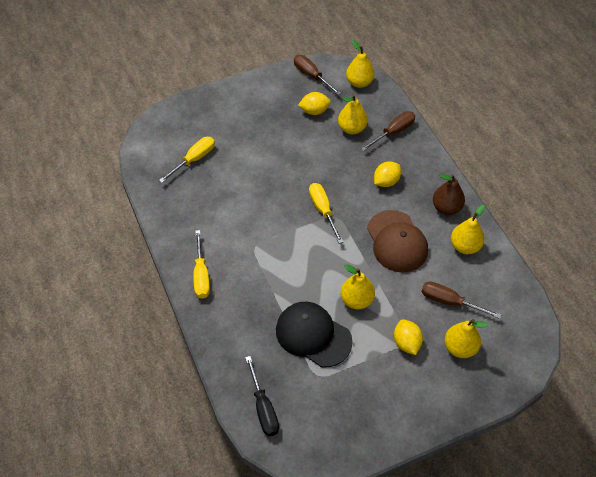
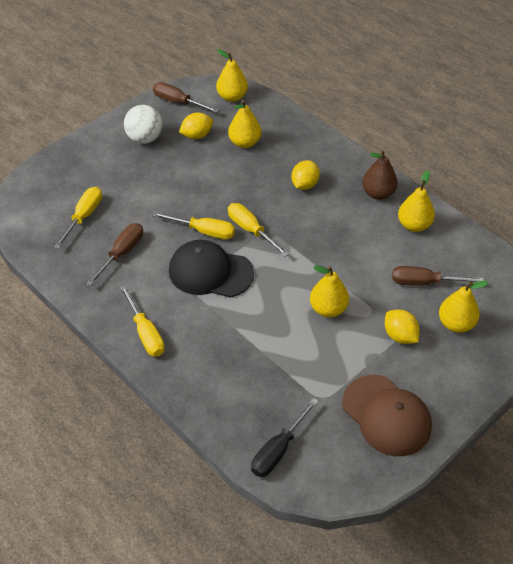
camera: 20 degrees left, 5 degrees down
(263, 408) = (278, 450): black screwdriver -> black screwdriver turned 75 degrees clockwise
(270, 102) = (145, 138): none -> white ball
(284, 200) = (204, 231): none -> yellow screwdriver
(313, 335) = (298, 358): black cap -> black cap (210, 272)
(393, 132) = (290, 135): brown screwdriver -> brown screwdriver (122, 253)
(397, 241) = (343, 239): brown cap -> brown cap (386, 415)

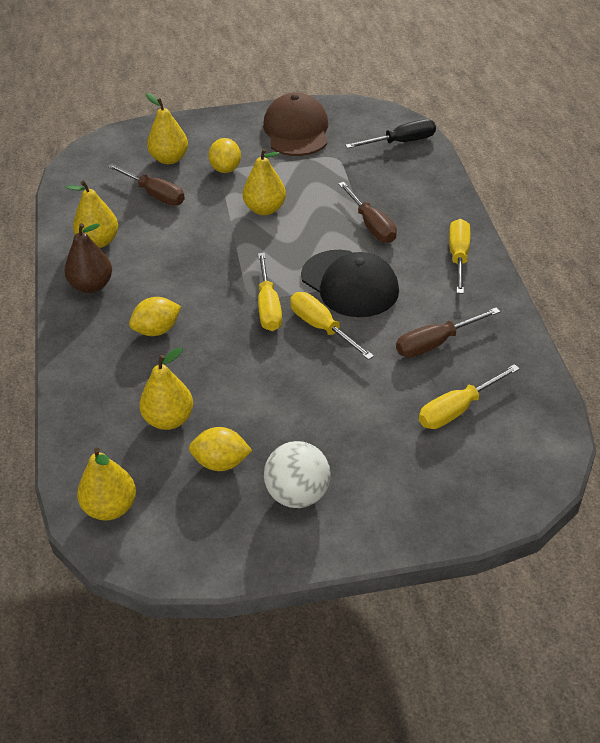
camera: 145 degrees left, 5 degrees down
(178, 102) = (197, 540): brown screwdriver -> brown screwdriver (371, 225)

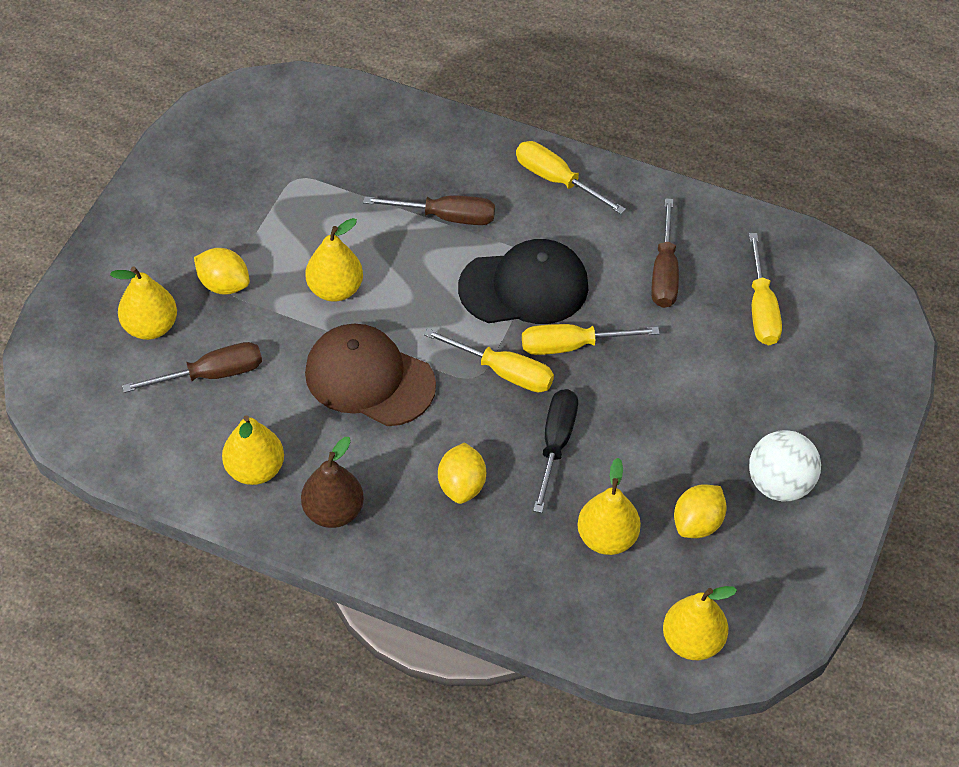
camera: 60 degrees left, 10 degrees up
(296, 131) = (211, 183): brown cap -> brown cap (369, 378)
(401, 142) = (324, 108): black screwdriver -> black screwdriver (555, 444)

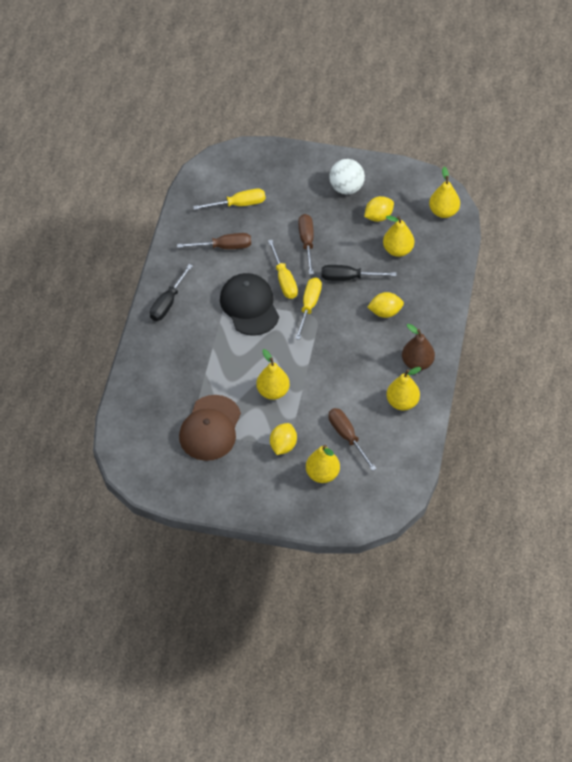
camera: 100 degrees left, 0 degrees up
(369, 378) = (329, 364): brown cap -> brown cap (210, 428)
(446, 217) = (207, 349): brown screwdriver -> brown screwdriver (307, 242)
(556, 180) = (168, 303): yellow screwdriver -> black screwdriver
(697, 523) = (378, 216): yellow lemon -> yellow lemon turned 60 degrees counterclockwise

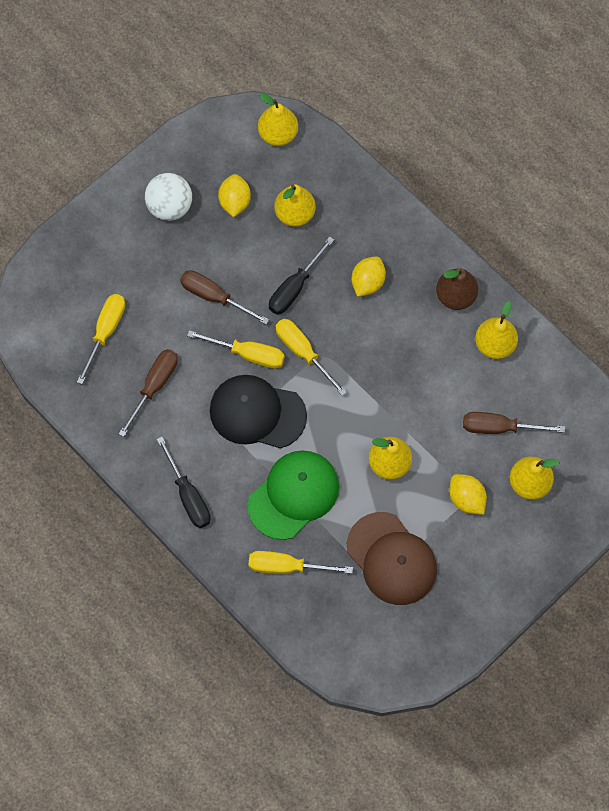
camera: 55 degrees left, 15 degrees up
(162, 377) = (287, 566): none -> yellow screwdriver
(211, 354) = (293, 495): none -> green cap

